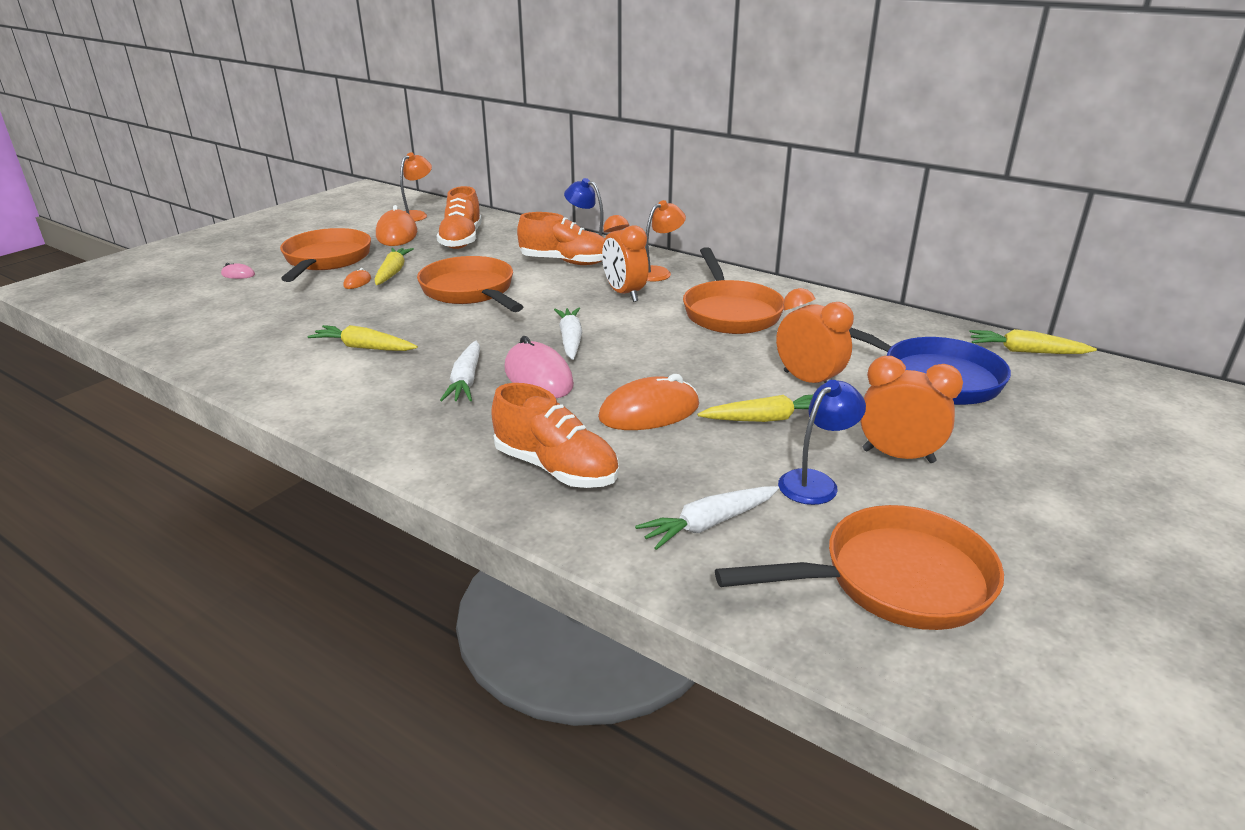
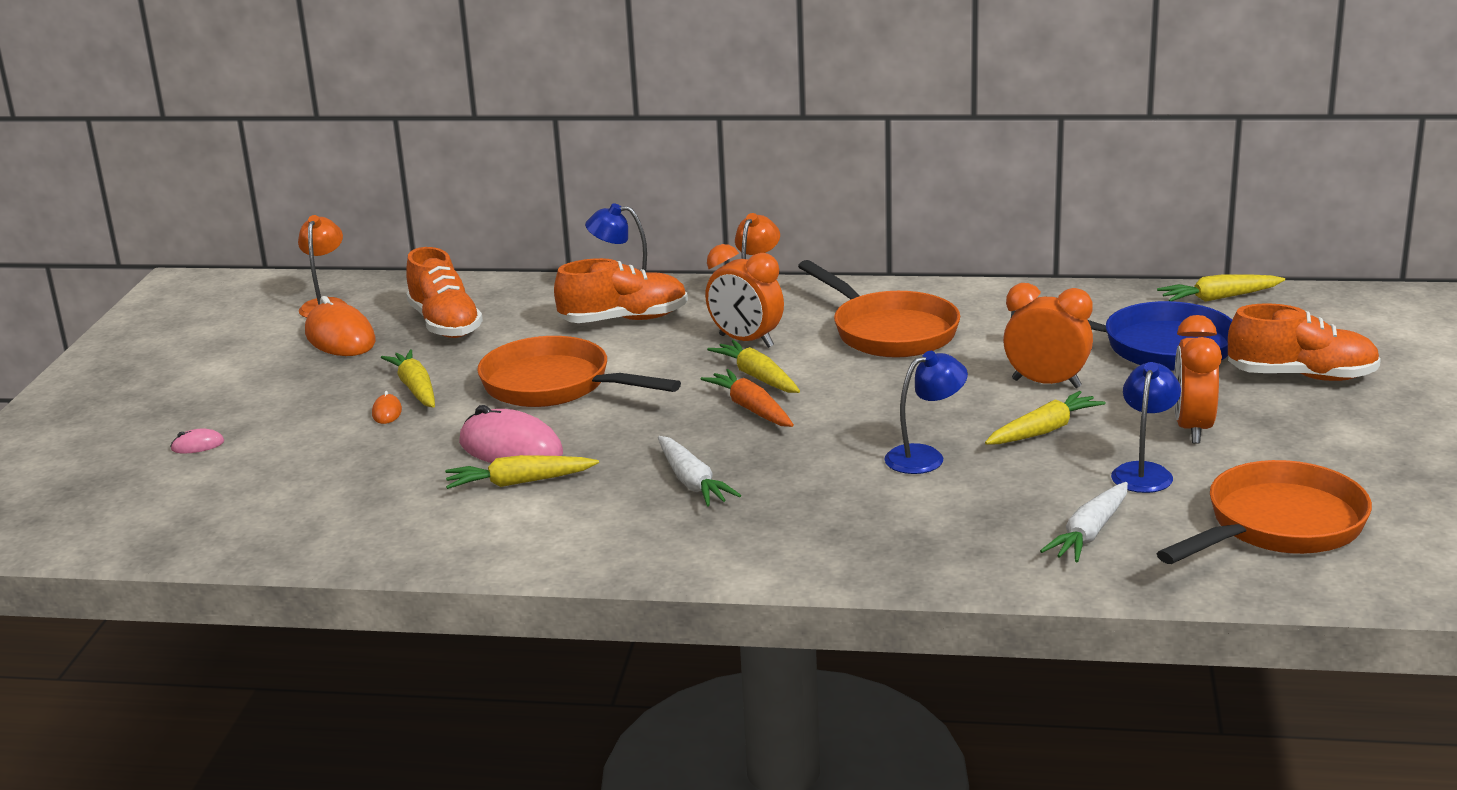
camera: 25 degrees left, 5 degrees down
(326, 260) = (295, 396): orange pan -> none
(538, 377) = (767, 456): pink mouse -> pink mouse (511, 448)
(556, 468) = (897, 532): orange shoe -> orange shoe (1301, 376)
(570, 340) = (751, 409): white carrot -> orange carrot
(602, 319) = (757, 377): none -> yellow carrot
(649, 412) = (925, 457): orange mouse -> blue lamp
(898, 456) = (1192, 429): orange clock -> orange clock turned 75 degrees counterclockwise

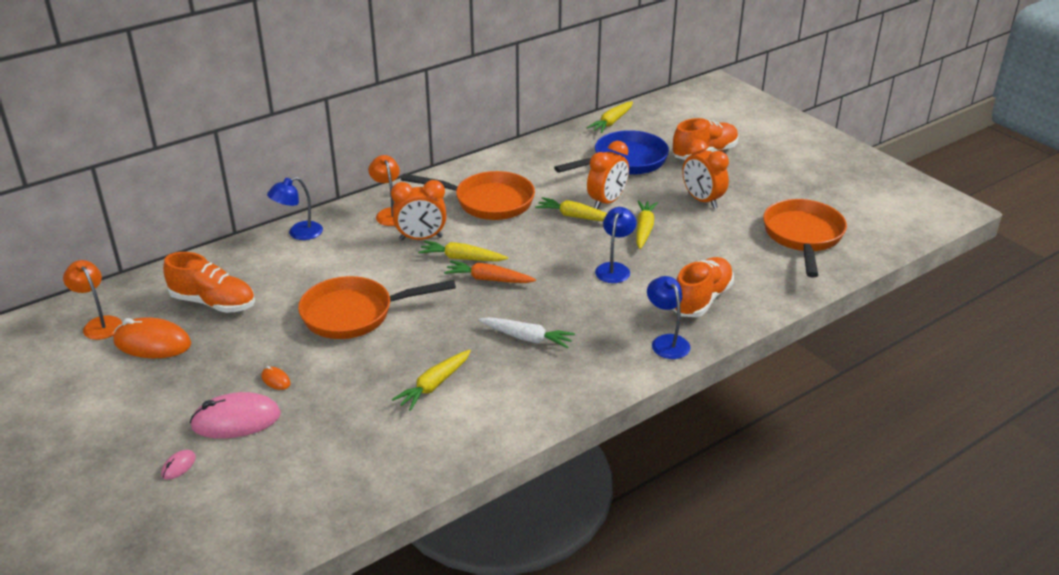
camera: 45 degrees left, 10 degrees up
(415, 388) = (267, 355): yellow carrot -> yellow carrot (575, 216)
(511, 448) = (394, 366): pink mouse -> pink mouse (236, 420)
(624, 320) = (327, 253): orange shoe -> orange shoe (701, 299)
(1046, 383) = (607, 202): orange clock -> orange clock turned 150 degrees clockwise
(1089, 533) = (742, 276): white carrot -> none
(1144, 472) = (716, 233): blue lamp -> blue lamp (666, 342)

